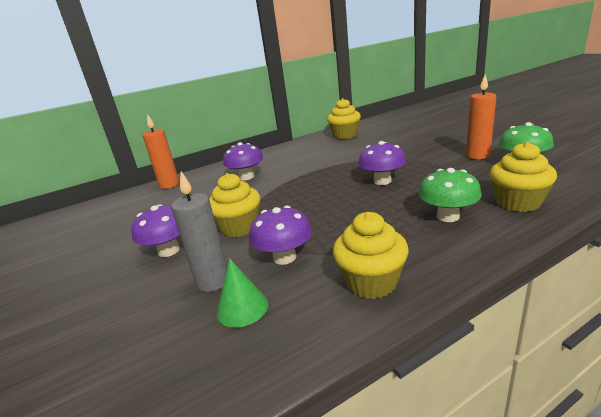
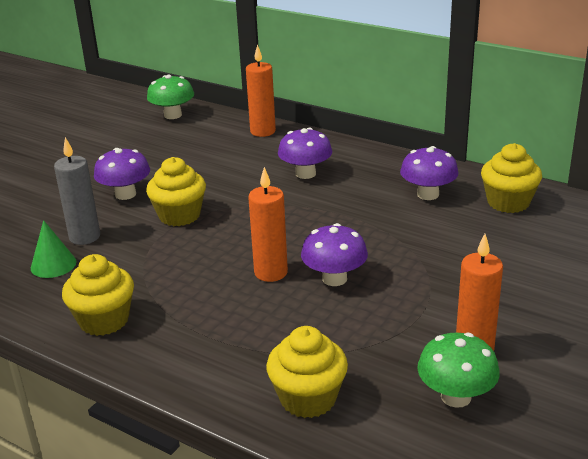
camera: 60 degrees right, 5 degrees up
(284, 257) = (131, 261): purple mushroom -> purple mushroom (428, 194)
(358, 200) = (271, 273): none -> orange candle
(448, 216) = (249, 346): green mushroom -> green mushroom (173, 115)

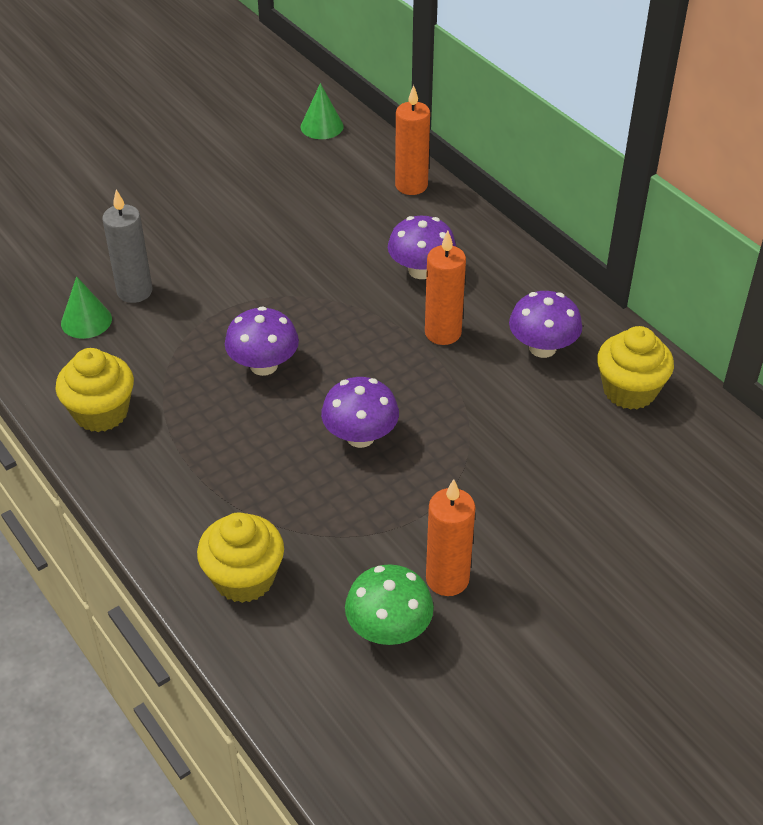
camera: 20 degrees right, 15 degrees up
(125, 194) = (206, 241): purple mushroom -> purple mushroom (263, 365)
(173, 115) = (322, 126): green mushroom -> green cone
(179, 215) = (247, 291): yellow cupcake -> none
(271, 273) = (298, 406): orange candle -> orange candle (443, 333)

